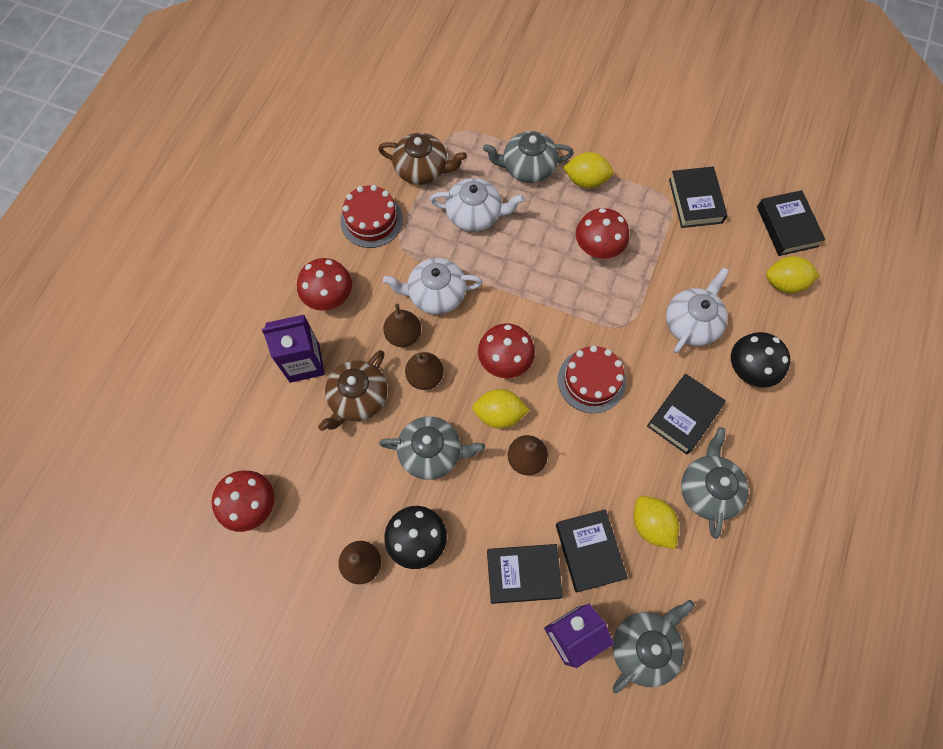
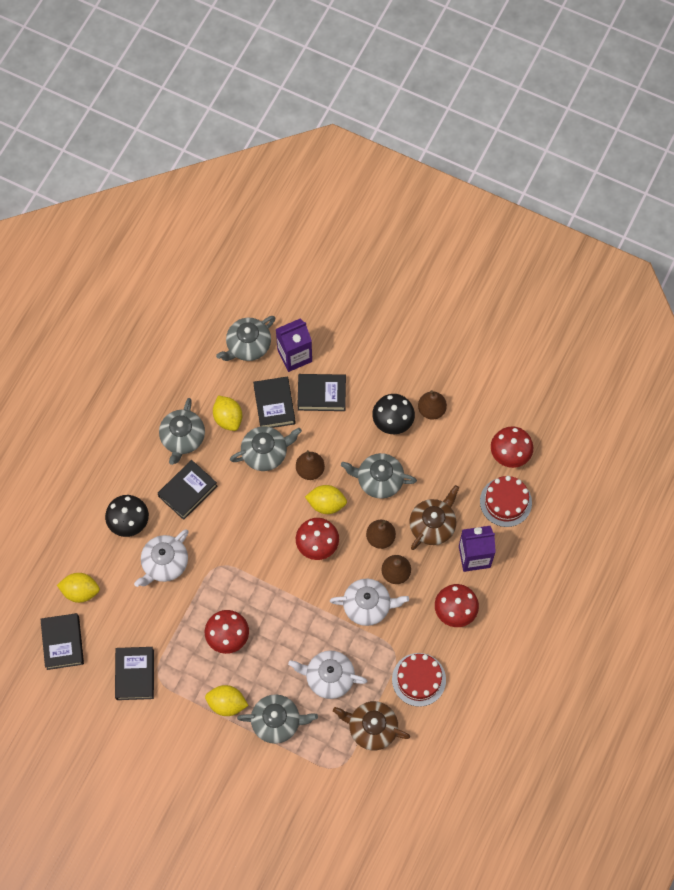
camera: 175 degrees left, 0 degrees up
(590, 478) = (265, 453): none -> grey teapot
(591, 380) = (252, 523): red cake -> red cake (505, 502)

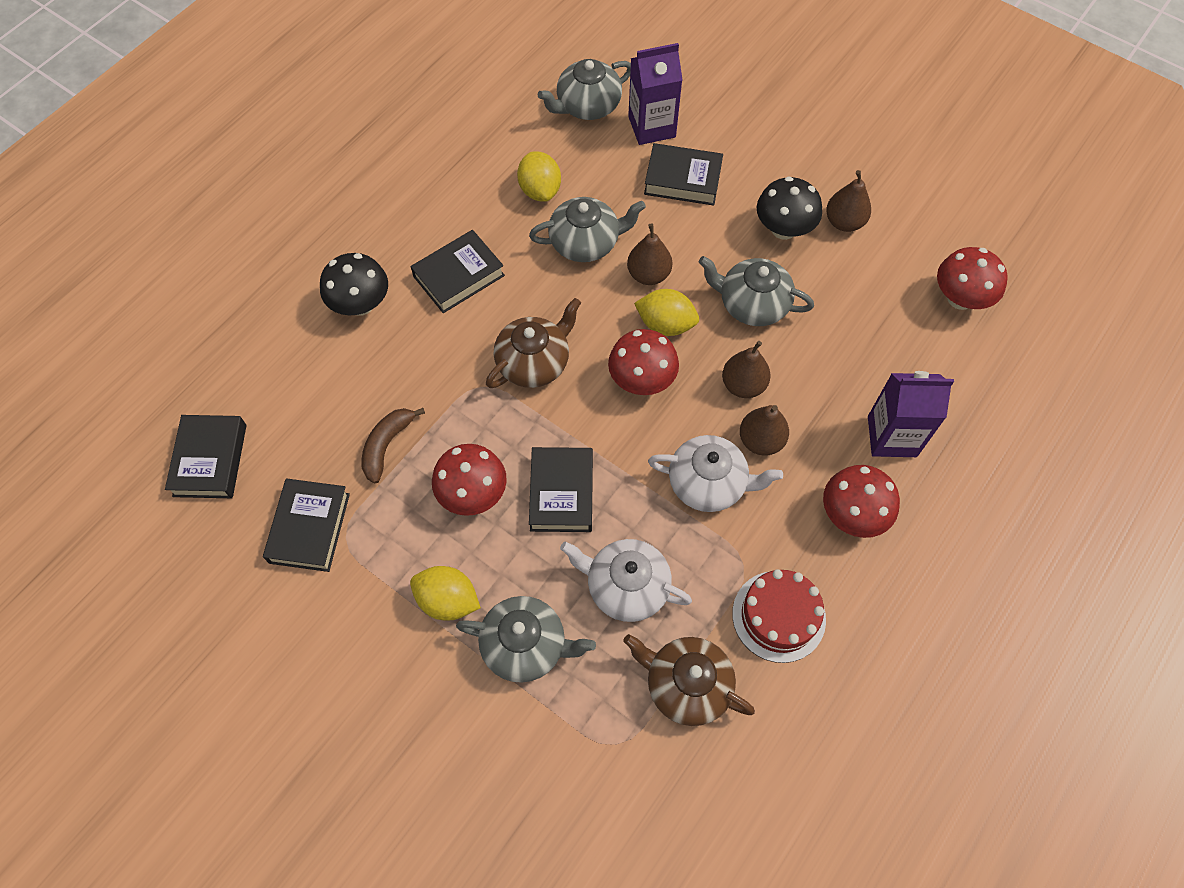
camera: 10 degrees right, 5 degrees down
(80, 591) = (260, 389): yellow lemon -> none
(164, 563) = (399, 370): white teapot -> none
(169, 615) = (387, 445): none -> brown banana
(183, 438) = (468, 206): grey teapot -> none
(274, 405) = (611, 183): black book -> black book (561, 493)
(432, 525) = (829, 380): brown teapot -> brown teapot (534, 362)
(505, 502) = (949, 364): red cake -> none

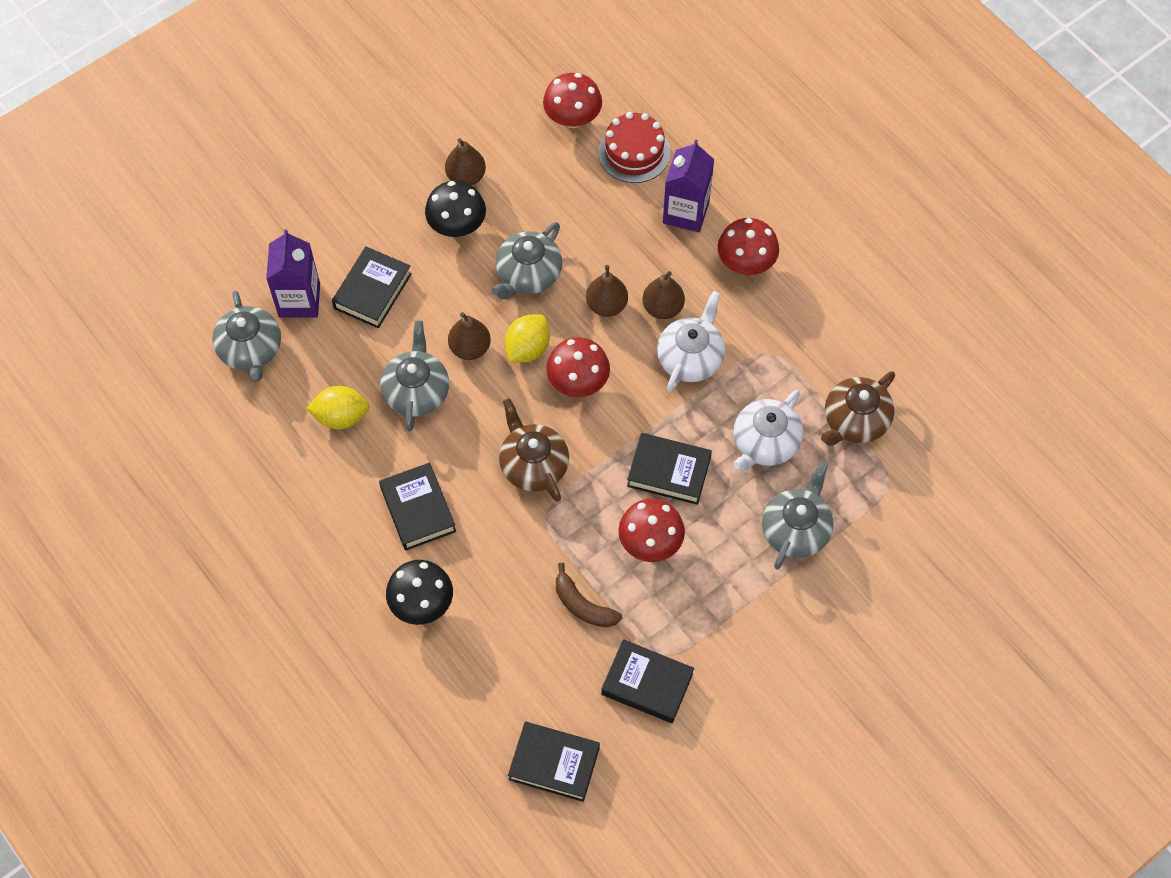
camera: 75 degrees left, 0 degrees up
(448, 600) = (743, 581): yellow lemon -> none
(778, 616) = (816, 341): red cake -> red cake (634, 152)

